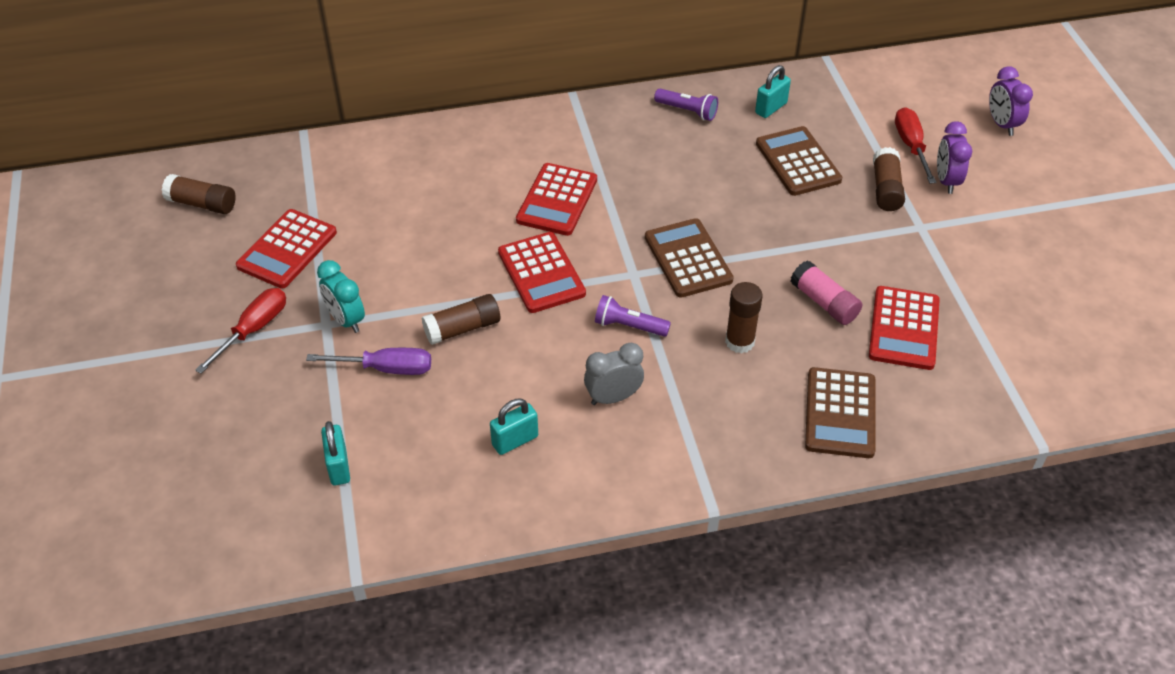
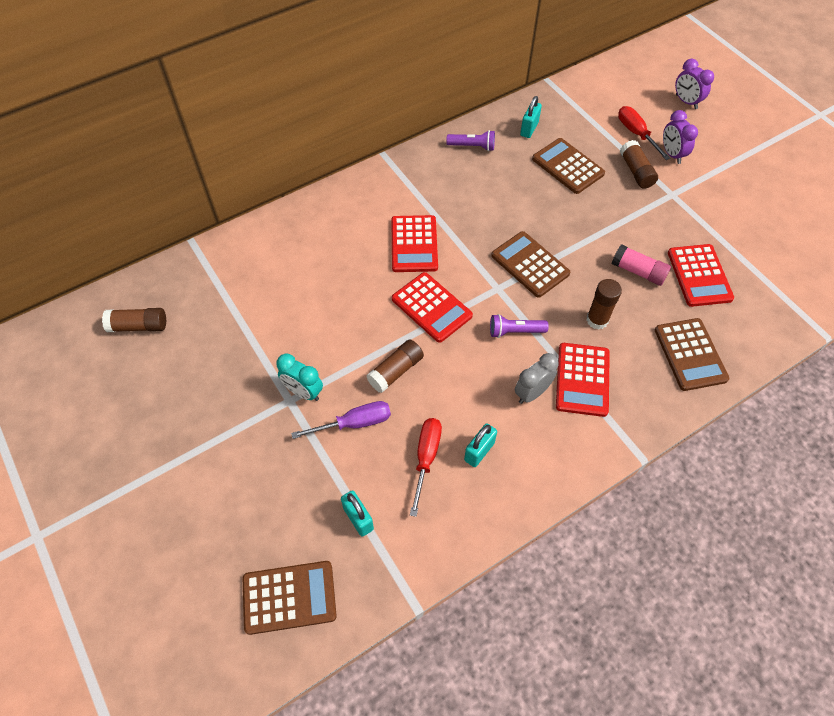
camera: 20 degrees left, 10 degrees up
(222, 520) = (289, 597): none -> brown calculator
(254, 329) = (234, 422): red screwdriver -> red screwdriver (426, 457)
(287, 249) = (227, 345): red calculator -> red calculator (582, 379)

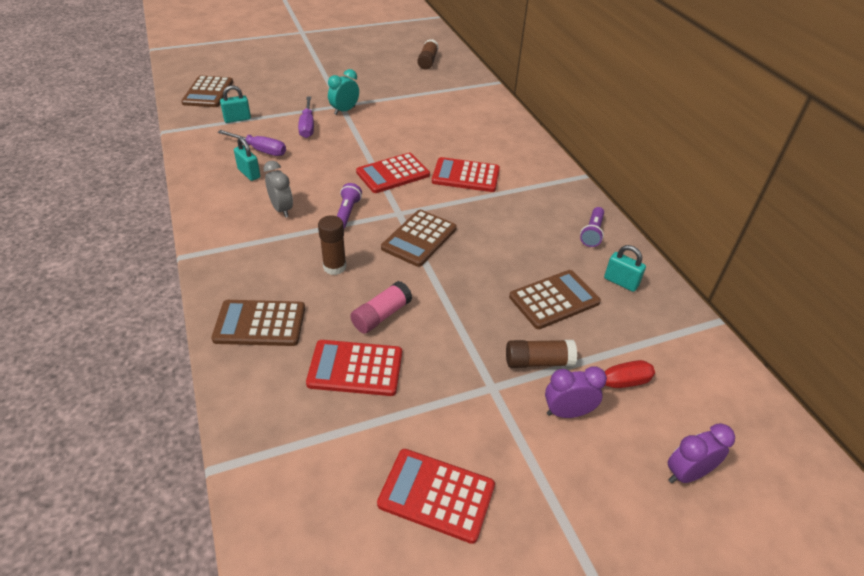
camera: 100 degrees right, 15 degrees down
(396, 371) = (340, 148): brown glue stick -> none
(426, 457) = (261, 150): red screwdriver -> purple screwdriver
(530, 264) = (419, 238): brown calculator -> brown calculator turned 150 degrees clockwise
(582, 379) = (277, 241): red calculator -> red calculator (436, 495)

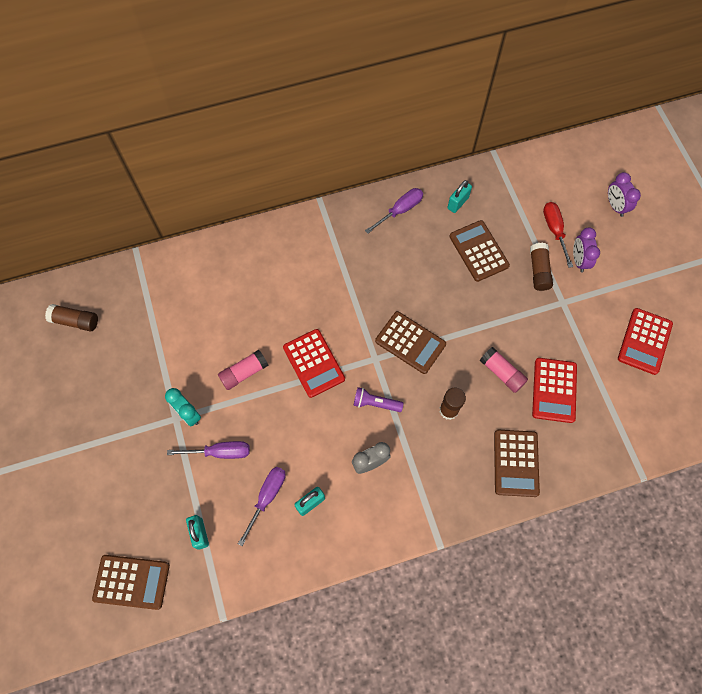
camera: 85 degrees left, 25 degrees up
(383, 136) = (244, 373): none -> pink glue stick
(465, 176) = (318, 298): red calculator -> none
(592, 233) = (400, 210): purple flashlight -> purple screwdriver

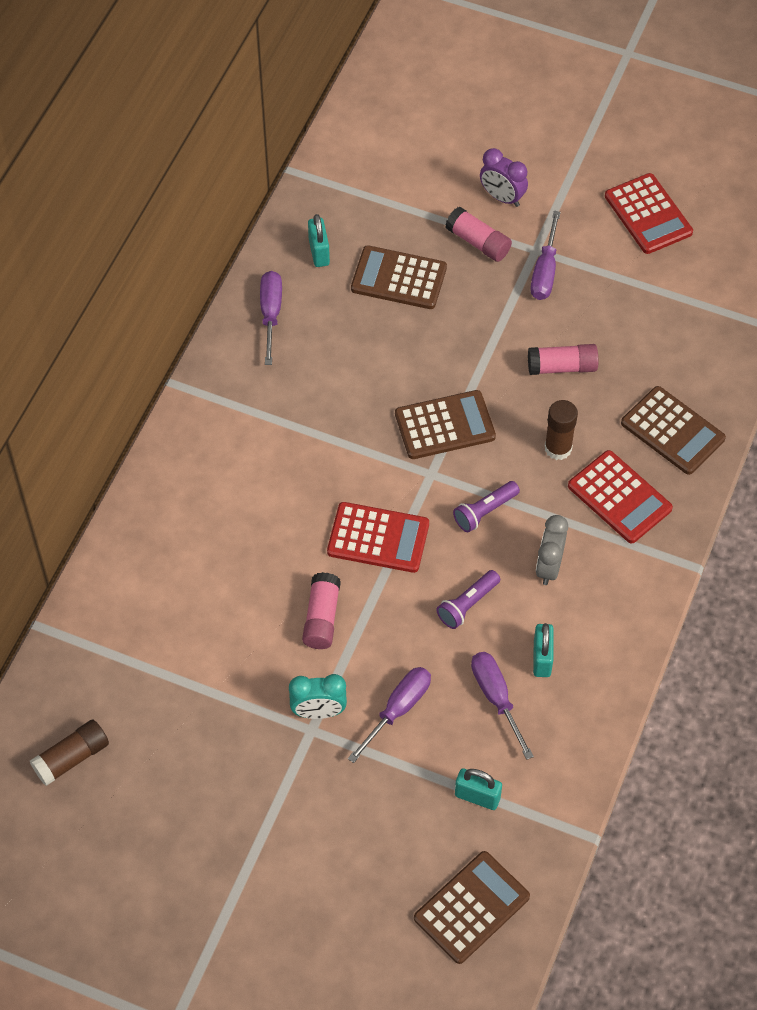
camera: 50 degrees left, 10 degrees down
(311, 438) = (467, 604): none -> purple flashlight
(538, 271) = (478, 242): brown glue stick -> pink glue stick
(553, 317) = (545, 272): none -> purple screwdriver
(554, 230) = (444, 191): red screwdriver -> none
(554, 390) = (626, 335): red calculator -> red calculator (619, 497)
(615, 206) = (472, 115): purple clock -> none

